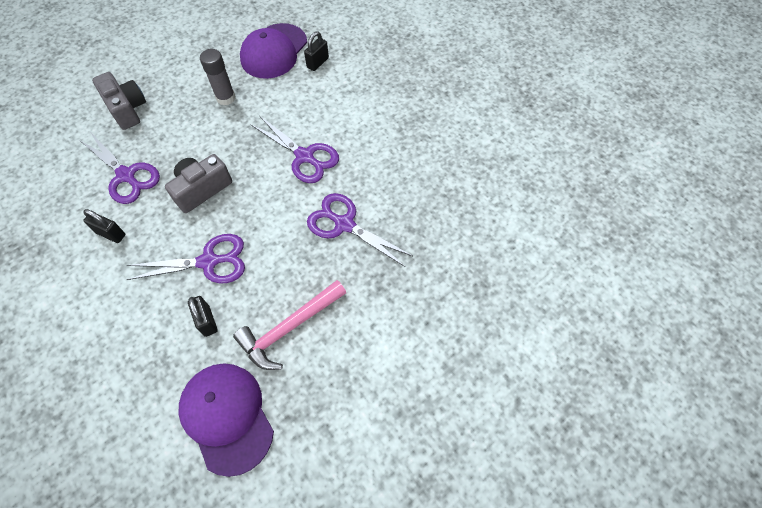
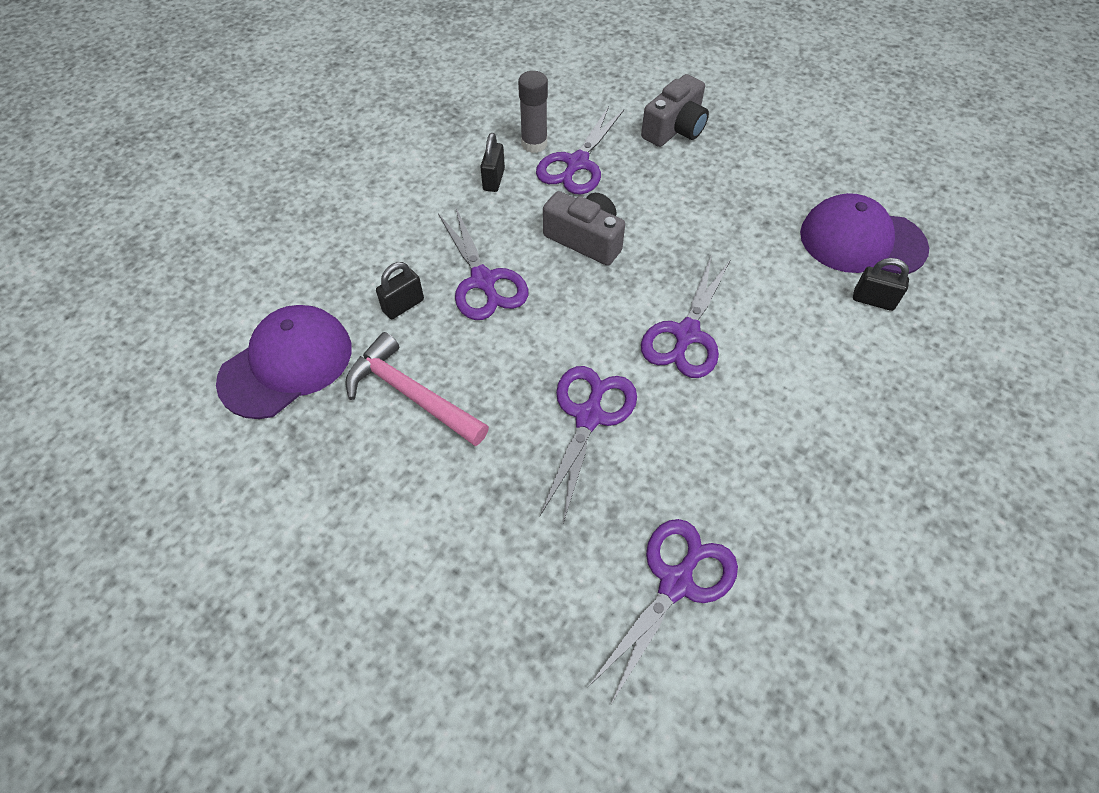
camera: 75 degrees right, 5 degrees down
(226, 98) = (744, 215): grey glue stick -> grey glue stick (534, 144)
(460, 210) = (676, 583): none -> purple scissors

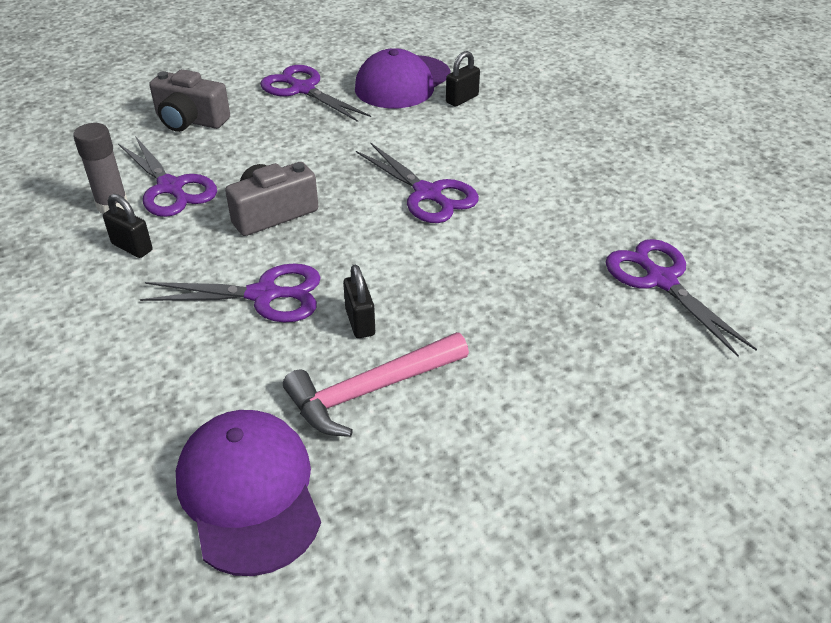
camera: 65 degrees left, 15 degrees down
(403, 305) = (245, 365): black padlock -> black padlock (360, 322)
(589, 416) = (476, 276): purple scissors -> purple scissors (303, 89)
(675, 129) = (190, 120): grey camera -> grey camera turned 135 degrees clockwise

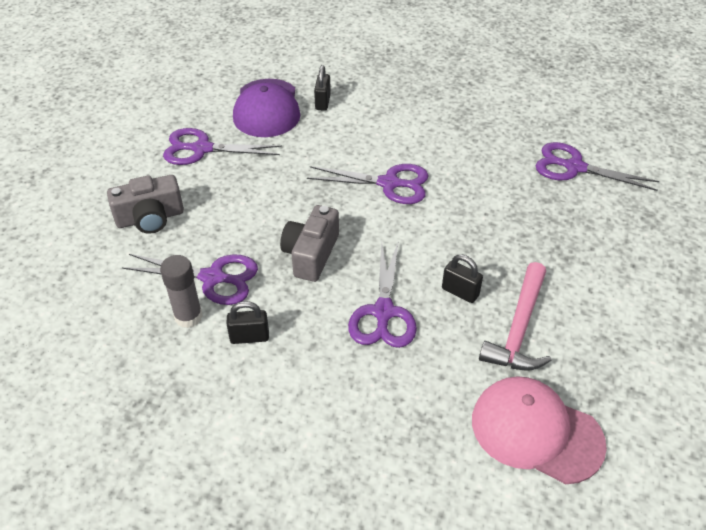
camera: 40 degrees left, 5 degrees up
(249, 492) = (536, 431): purple cap -> pink cap
(264, 295) = (383, 312): purple scissors -> purple scissors turned 135 degrees clockwise

